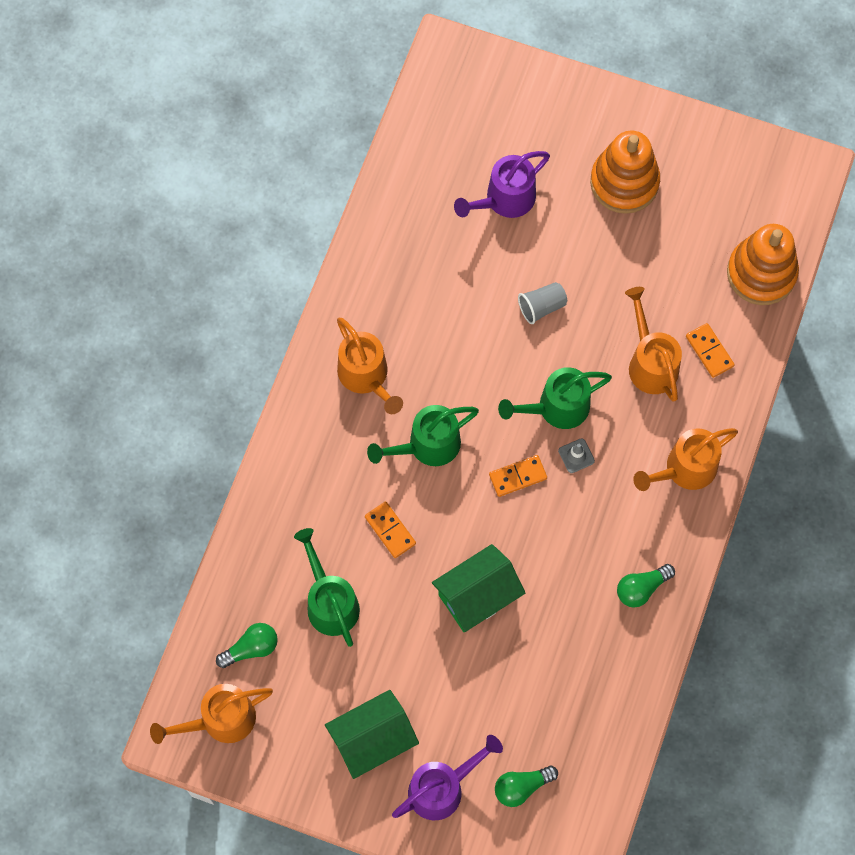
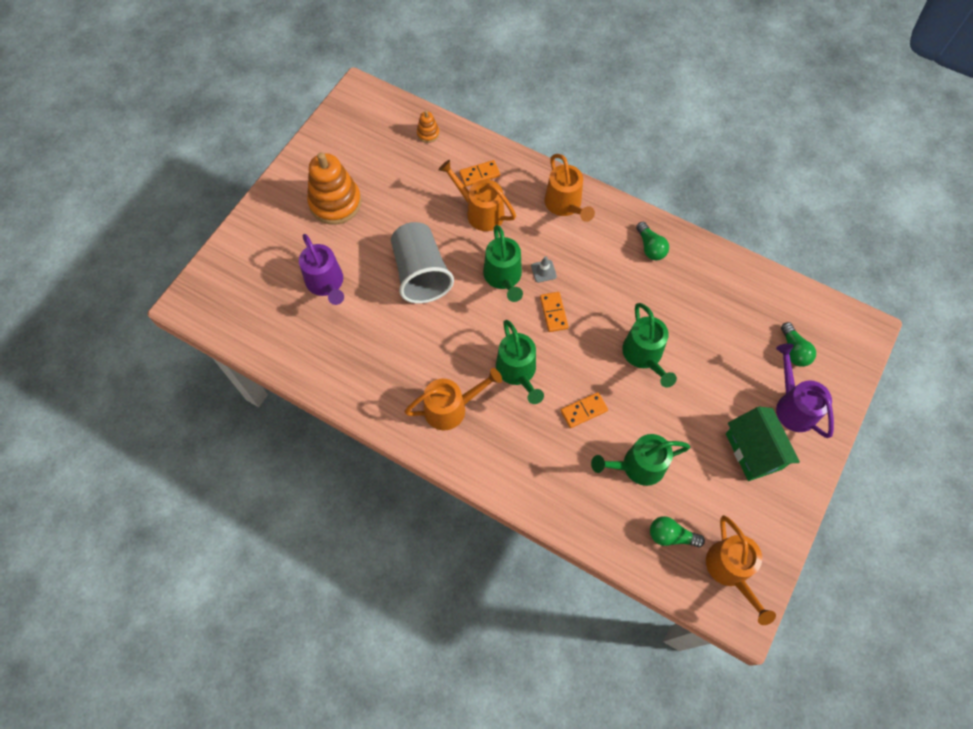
camera: 80 degrees left, 5 degrees down
(251, 648) = (671, 536): green light bulb -> green light bulb turned 60 degrees counterclockwise
(477, 596) = (644, 356): green house -> green watering can
(541, 307) = (421, 273): grey cup -> grey cup, size x2.09
(650, 362) = (480, 212): orange watering can -> orange watering can turned 45 degrees clockwise
(761, 273) = (428, 134): orange stacking toy -> orange stacking toy, size x0.45

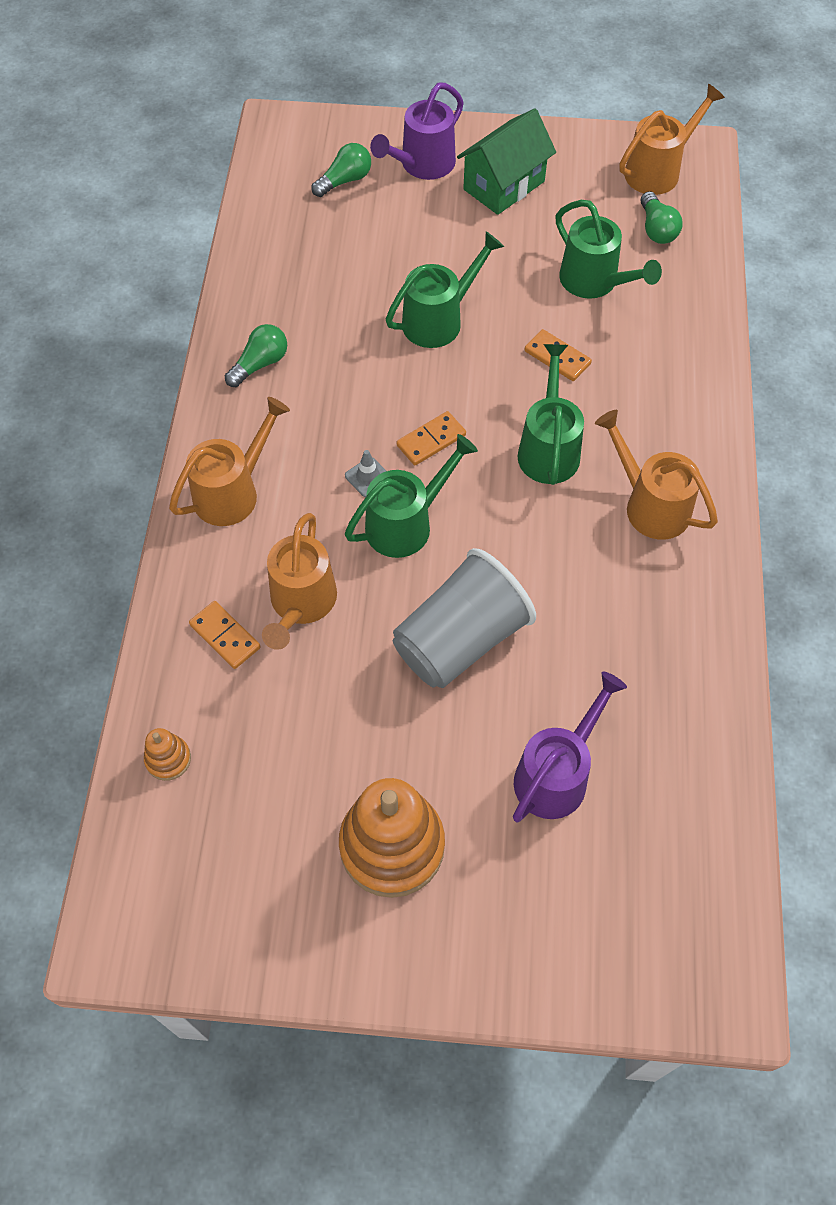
camera: 115 degrees left, 5 degrees down
(518, 372) = (548, 448): green watering can -> green watering can turned 45 degrees counterclockwise

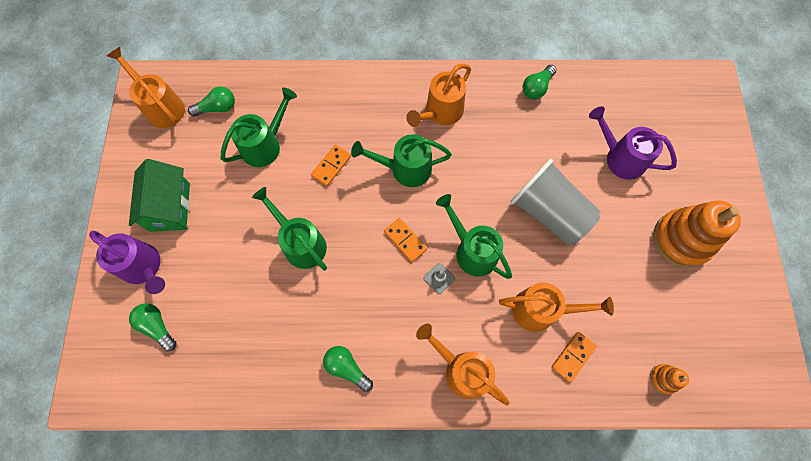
camera: 95 degrees left, 10 degrees up
(504, 185) = (170, 207): green house -> green house turned 45 degrees clockwise
(703, 658) = (536, 88): none -> green light bulb

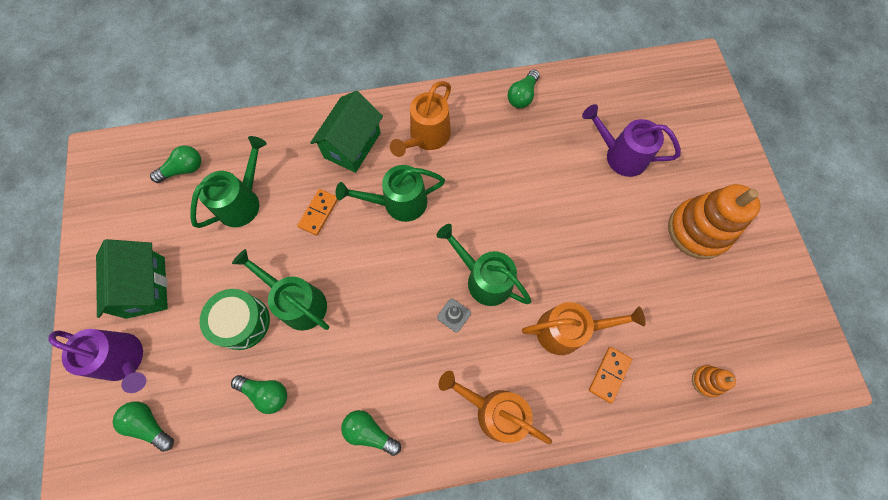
camera: 10 degrees left, 0 degrees up
(161, 106) = (121, 177): orange watering can -> none
(249, 252) = (242, 322): none -> green drum
(261, 317) = (266, 393): none -> green light bulb
(371, 109) = (352, 145): none -> green house
(405, 240) = (411, 280): orange domino -> none
(548, 212) = (557, 224): grey cup -> none

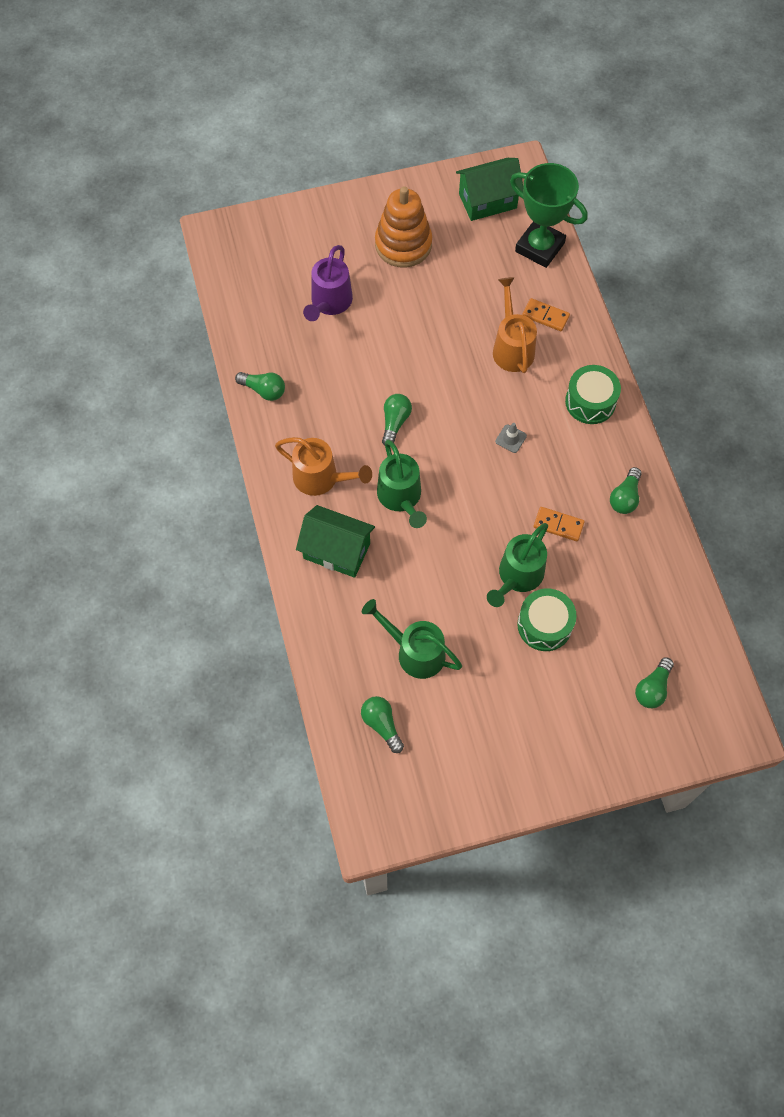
camera: 95 degrees left, 5 degrees down
(126, 360) = (598, 728): purple watering can -> none
(146, 287) = (522, 729): green house -> green house (487, 201)
(266, 393) = (607, 590): green light bulb -> green light bulb (395, 422)
(319, 213) = (420, 573): orange domino -> orange domino (558, 525)
(483, 278) = (472, 416): green watering can -> none
(494, 411) = (590, 402): orange watering can -> green drum
(706, 381) = (539, 247): orange stacking toy -> green trophy

